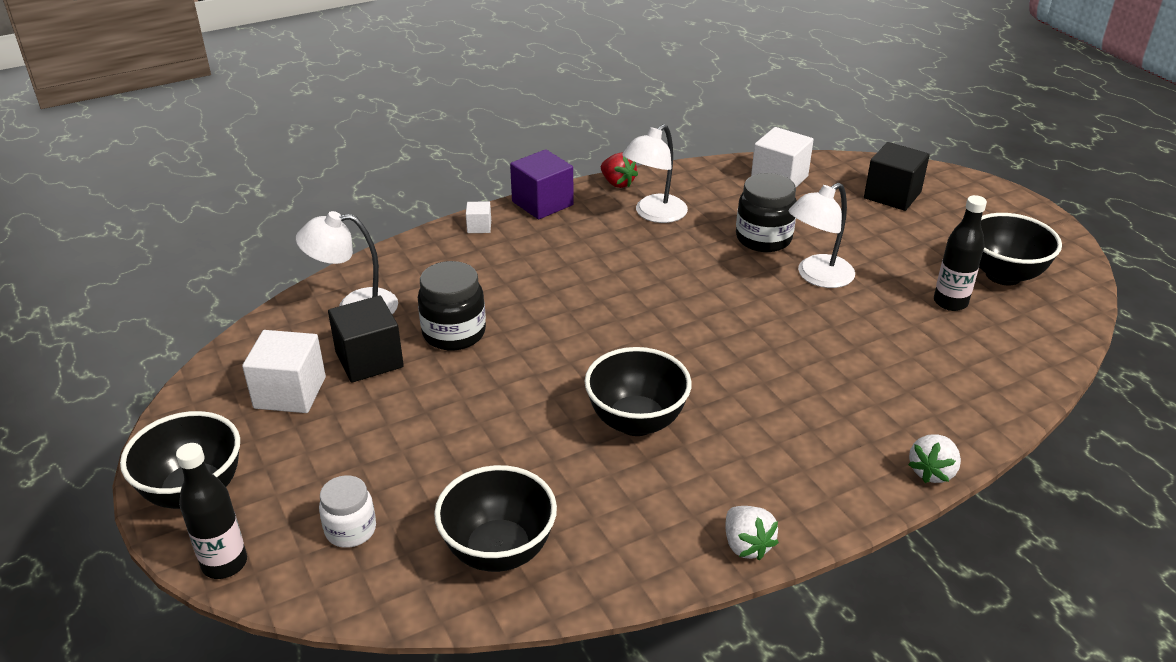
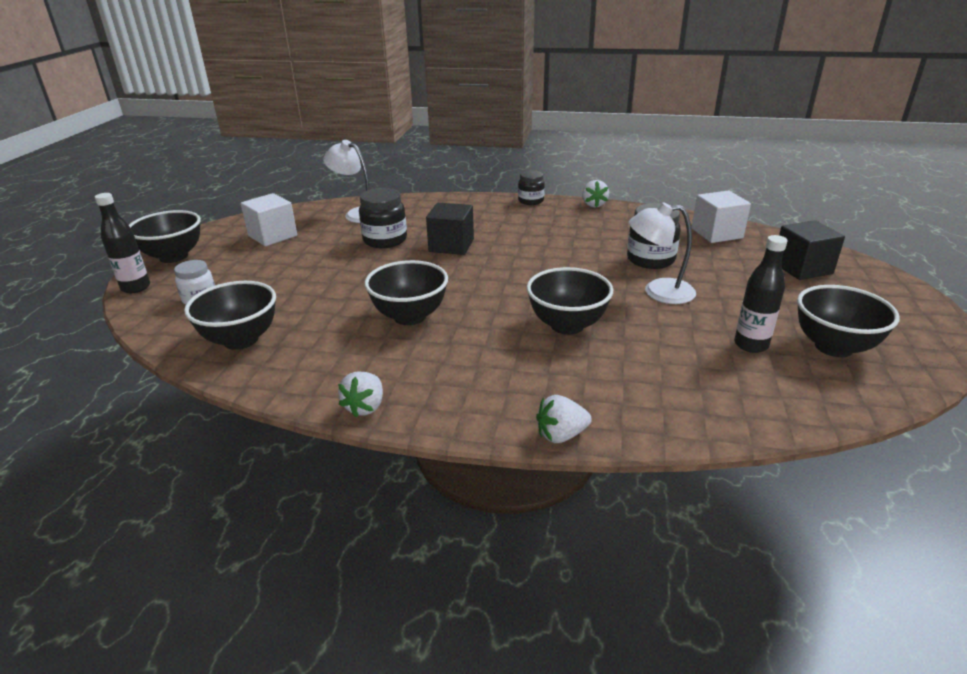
camera: 40 degrees right, 5 degrees down
(369, 359) = (327, 236): black cube -> black cube (451, 245)
(479, 227) = (477, 201): white cube -> none
(542, 203) = (531, 201): purple cube -> black jar
(617, 183) = (593, 205): red strawberry -> white strawberry
(654, 214) = (593, 225): white lamp -> none
(792, 355) = (567, 325): none -> black bowl

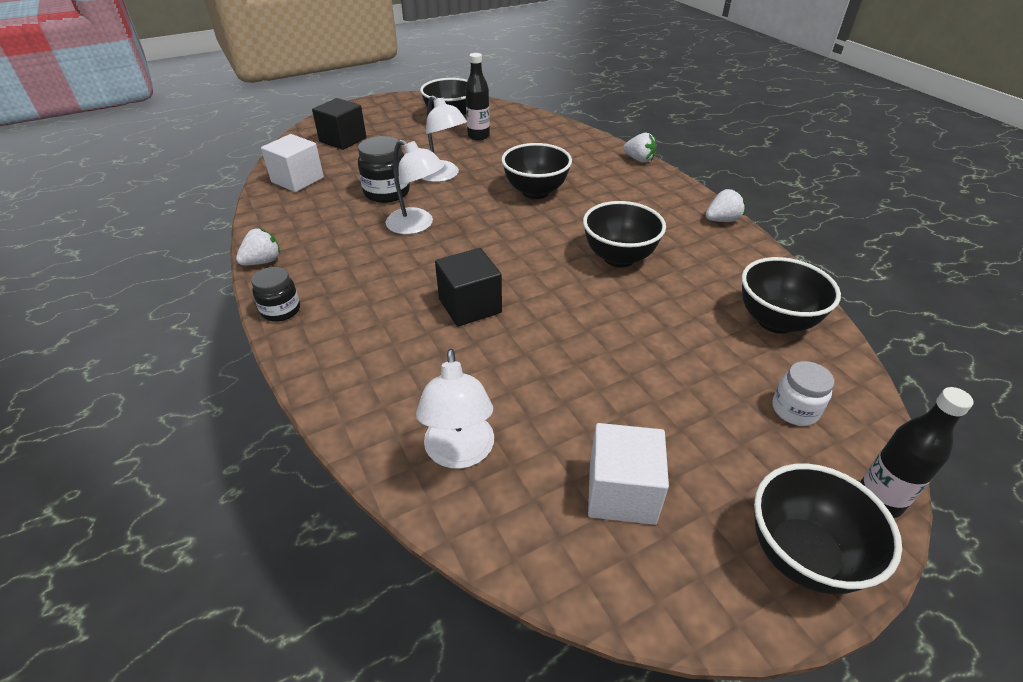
camera: 130 degrees left, 10 degrees up
(385, 240) = (511, 364): black jar -> none
(577, 257) = (417, 225): none -> white lamp

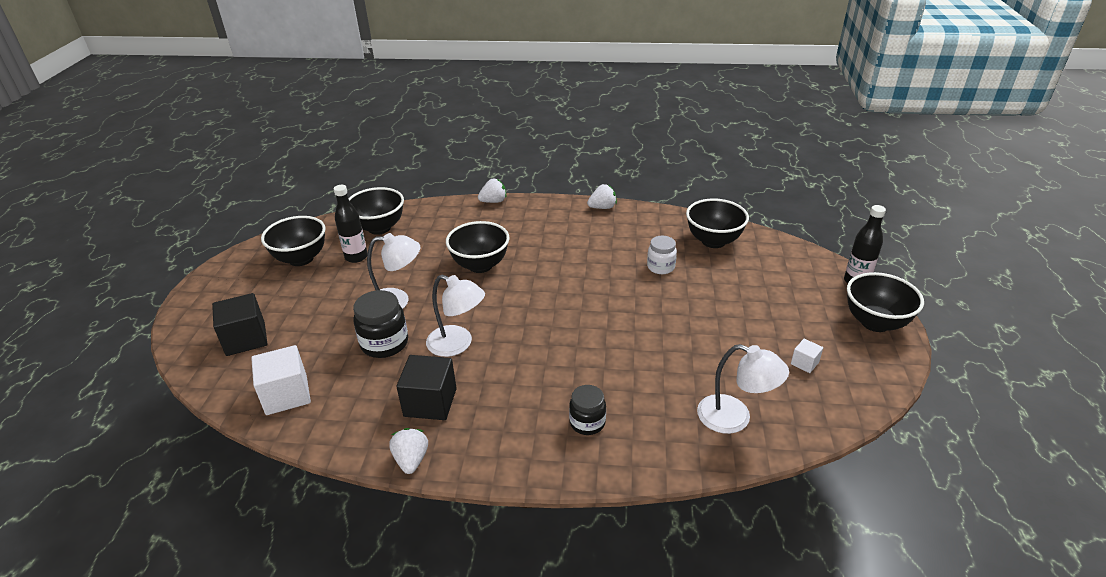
camera: 55 degrees left, 5 degrees down
(281, 310) = (501, 467): black jar -> black jar (587, 423)
(417, 225) = (457, 344): white lamp -> white lamp turned 45 degrees clockwise
(470, 306) = (591, 356): black cube -> black cube (430, 402)
(619, 258) = (601, 266): black bowl -> black bowl (379, 228)
(622, 492) = (804, 363): white cube -> white cube, size x0.50
(722, 220) = (602, 207): white strawberry -> white strawberry turned 60 degrees clockwise
(794, 410) = (784, 273): white jar -> white jar (660, 267)

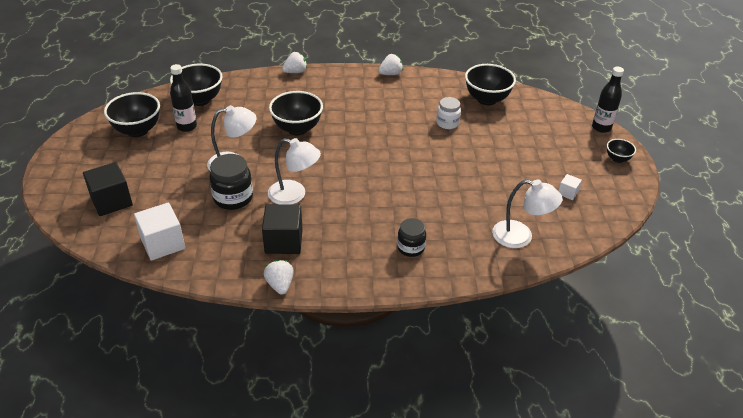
camera: 10 degrees left, 5 degrees up
(875, 322) = (617, 159): black bowl -> black bowl, size x0.52

